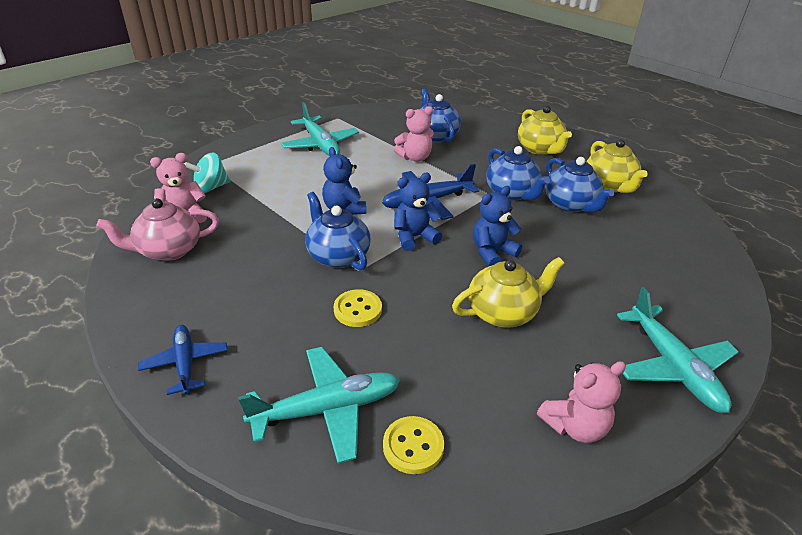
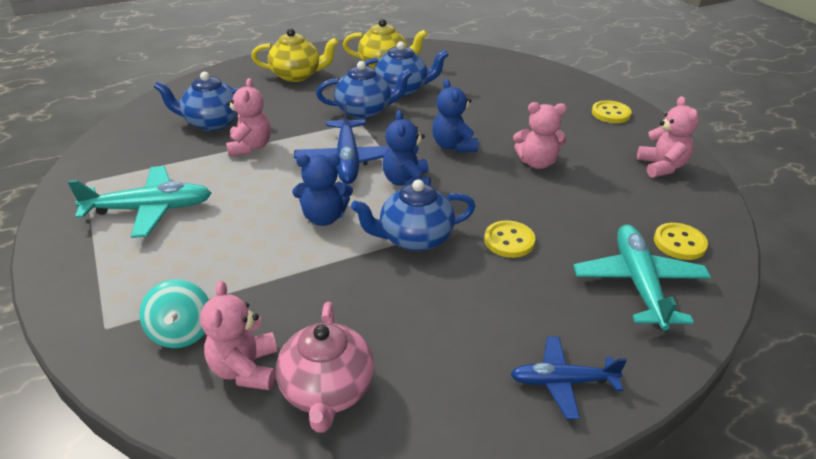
camera: 70 degrees left, 0 degrees up
(503, 312) = (537, 163): yellow teapot -> pink teddy bear
(673, 366) = (610, 113): turquoise plane -> yellow button

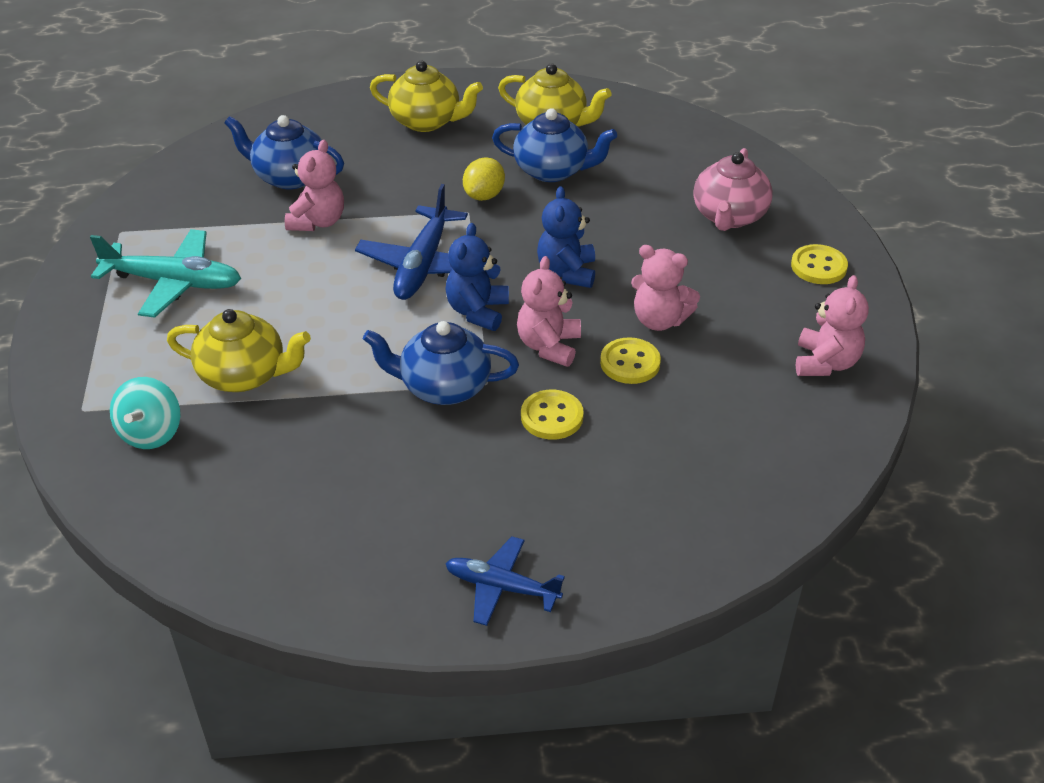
camera: 20 degrees right, 5 degrees up
(245, 265) = (244, 375): none -> yellow teapot
(245, 369) = (195, 487): pink teddy bear -> pink teddy bear (549, 346)
(324, 217) = (356, 336): blue teddy bear -> none
(327, 390) = (262, 529): pink teapot -> pink teapot (729, 216)
(365, 111) = (484, 195): blue teapot -> yellow lemon
(638, 283) = (669, 506): turquoise plane -> none
(679, 243) = (761, 471): yellow button -> yellow button (630, 363)

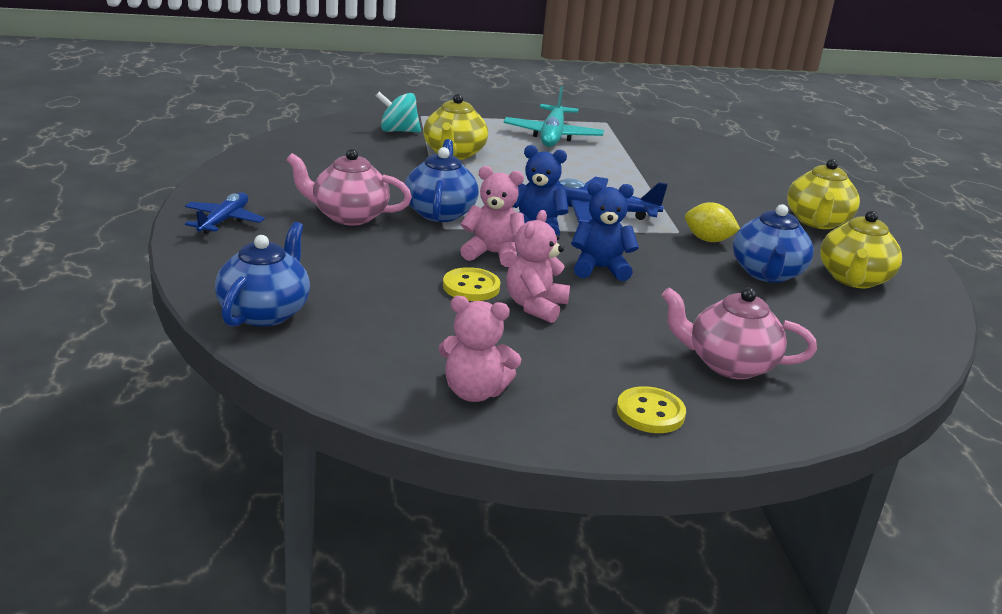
camera: 85 degrees right, 15 degrees down
(289, 177) = (698, 169): blue teapot -> blue teapot (265, 312)
(318, 222) = (641, 177): pink teddy bear -> none
(467, 467) = (348, 216): none -> pink teapot
(552, 417) = (402, 249): yellow button -> none

